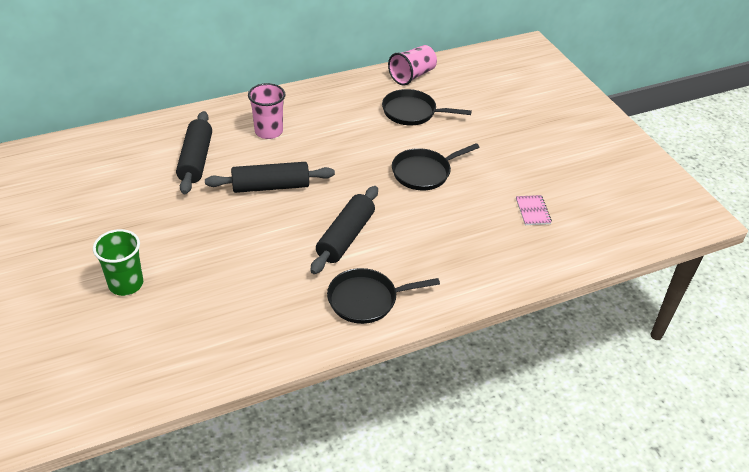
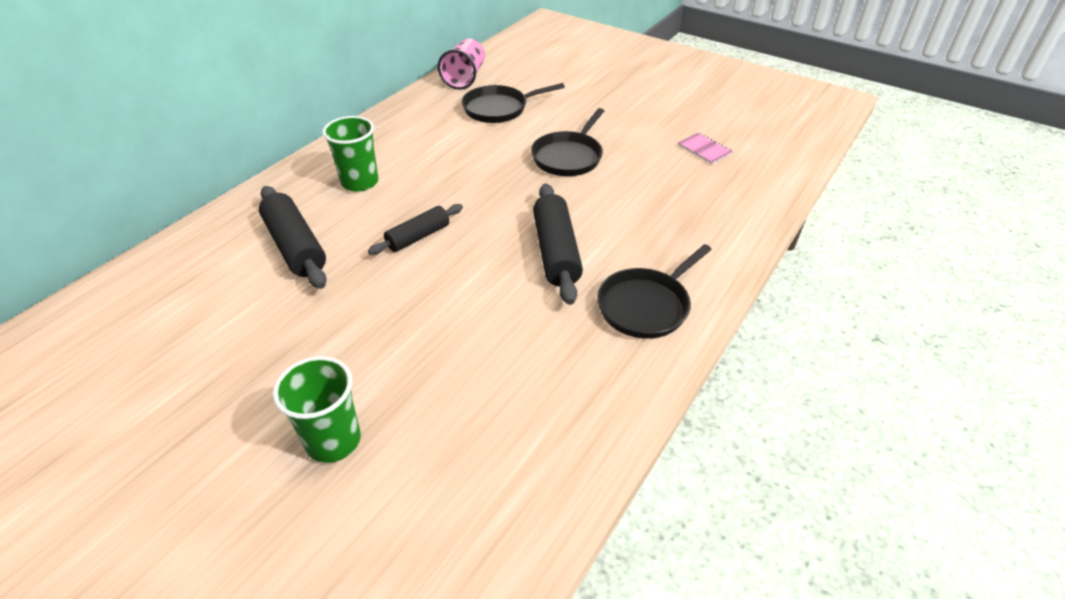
camera: 30 degrees left, 0 degrees up
(268, 131) = (360, 182): pink cup -> green cup
(271, 186) = (418, 237): black rolling pin -> black rolling pin, size x0.64

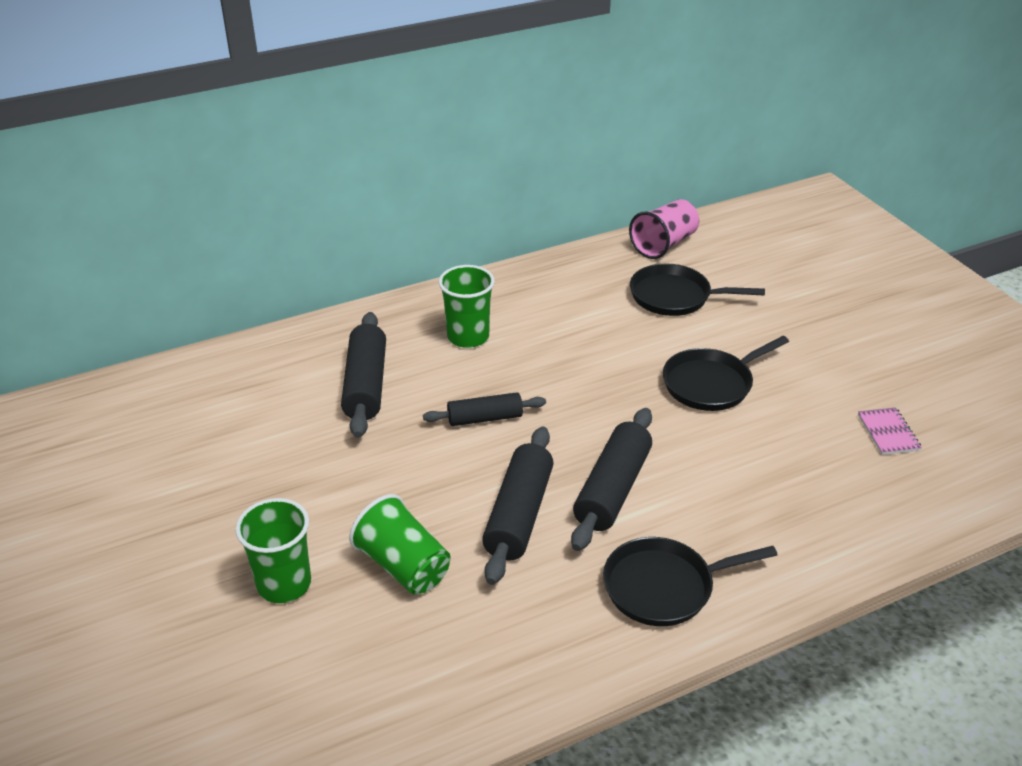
camera: 30 degrees right, 5 degrees down
(433, 377) = (403, 566): none -> green cup
(499, 298) = (519, 515): none -> black rolling pin

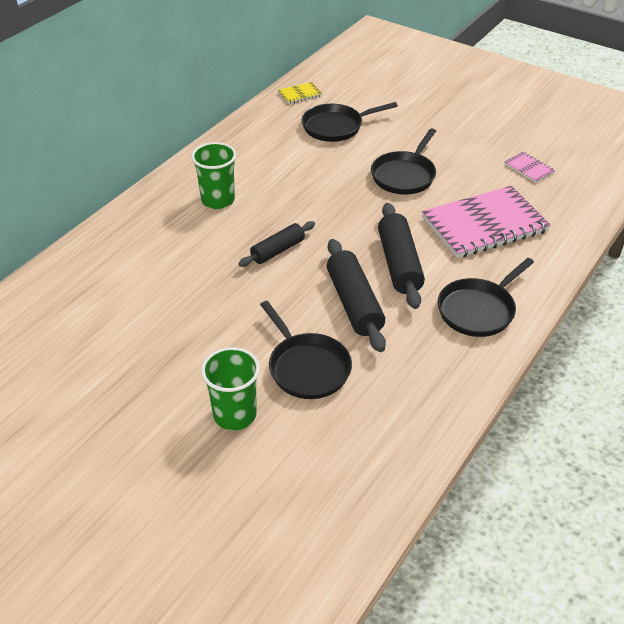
camera: 30 degrees left, 5 degrees up
(366, 385) = (172, 259): black rolling pin -> none
(403, 566) = (307, 367): green cup -> black pan
(664, 245) = (300, 94): pink cup -> yellow notebook
(764, 483) = (484, 225): none -> pink notebook

